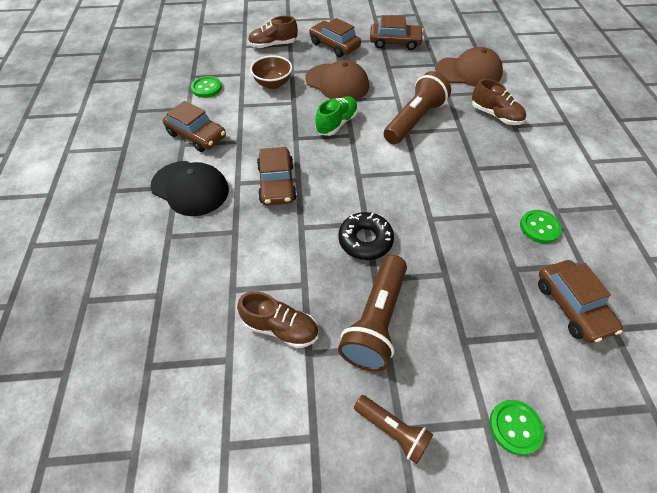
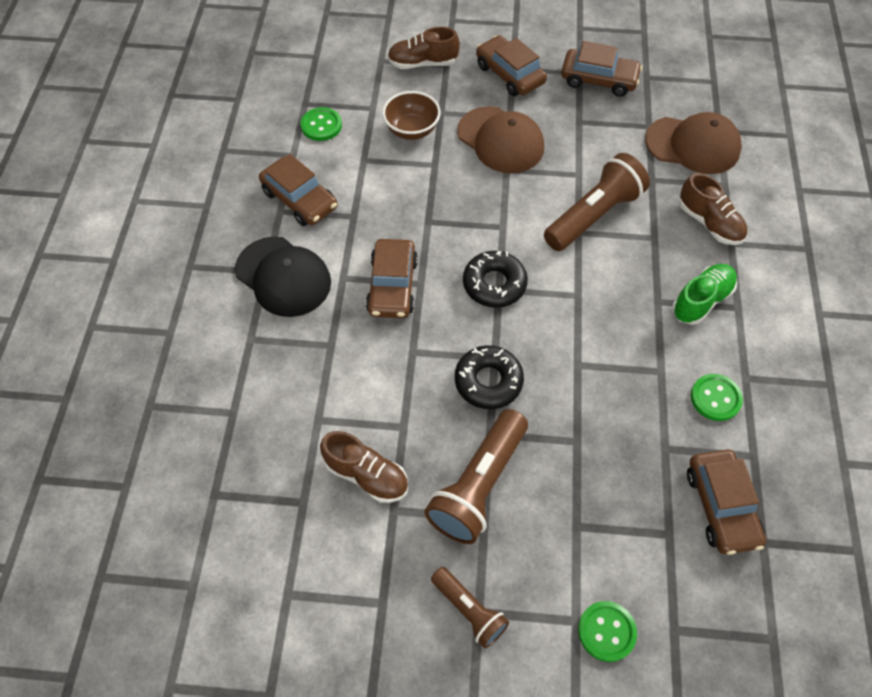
camera: 10 degrees right, 5 degrees up
(337, 123) = (487, 206): green shoe -> green shoe (701, 301)
(354, 172) = (494, 284): none -> black donut

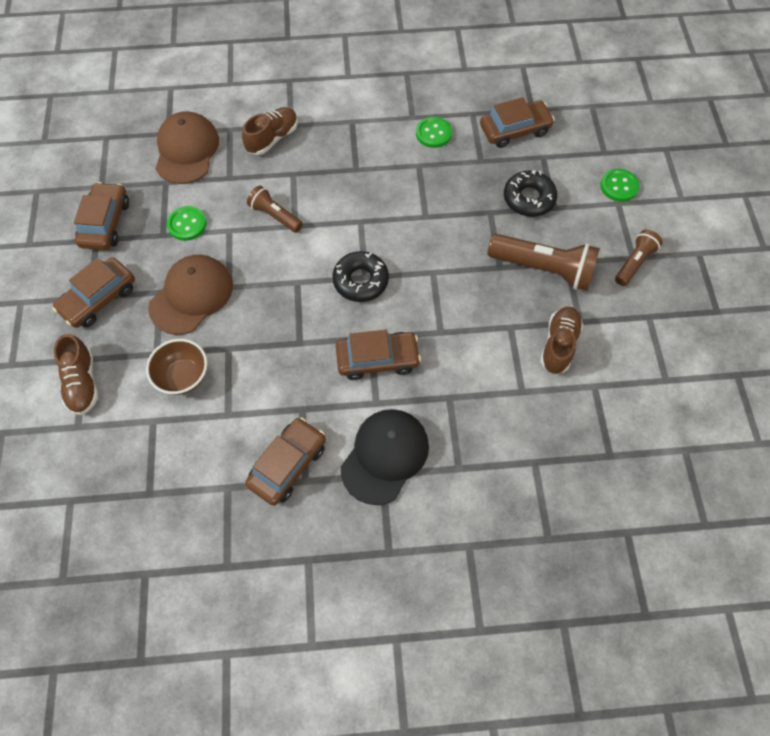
camera: 100 degrees left, 5 degrees up
(321, 125) = (182, 467): green button -> green button (187, 224)
(488, 381) = (455, 273): black donut -> black donut (528, 198)
(594, 215) = (275, 216): brown flashlight -> brown flashlight, size x0.58
(701, 301) = (350, 142): green shoe -> none

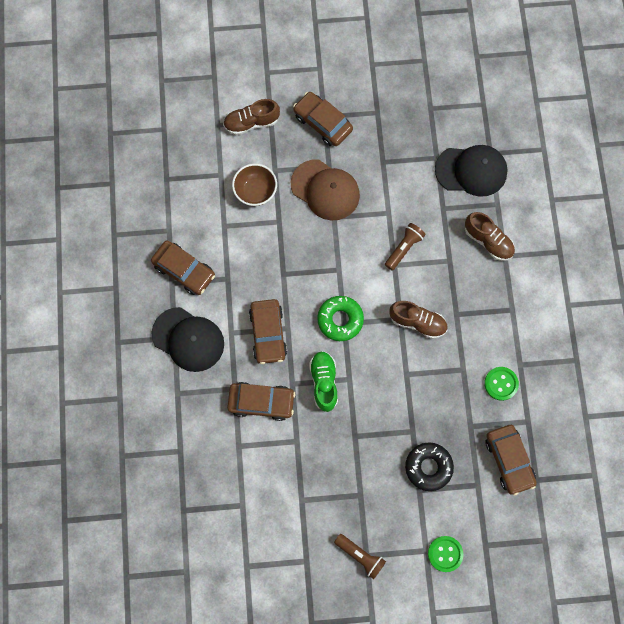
camera: 90 degrees right, 10 degrees up
(105, 223) = (393, 117): brown car -> brown car (261, 402)
(186, 150) = (471, 171): brown cap -> black cap
(187, 224) = (393, 179): green button -> none
(360, 281) = (340, 320): black donut -> green donut
(438, 298) = (324, 382): none -> green shoe
(543, 269) = (353, 474): brown flashlight -> none
(558, 345) = (279, 479): brown shoe -> brown shoe (417, 322)

